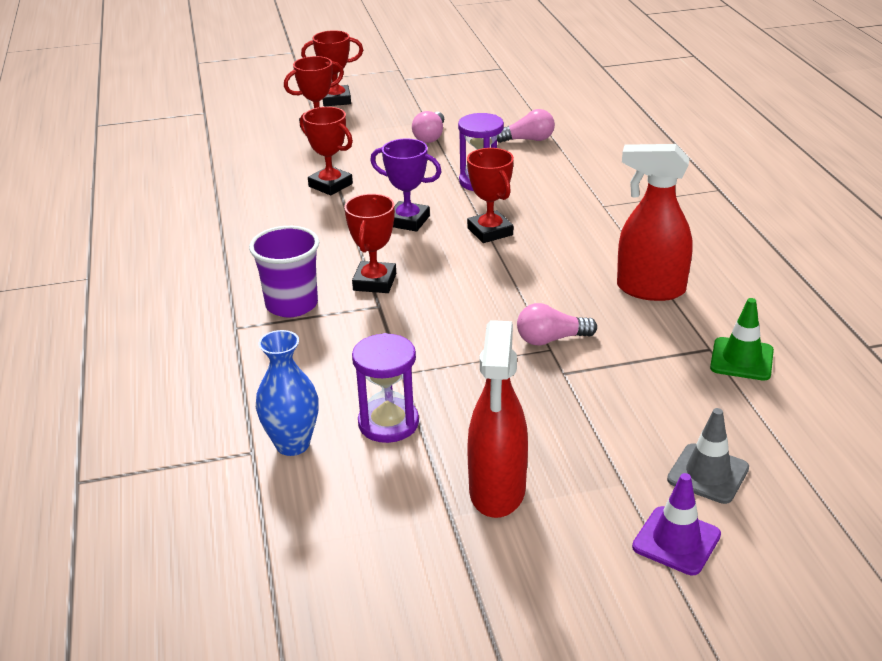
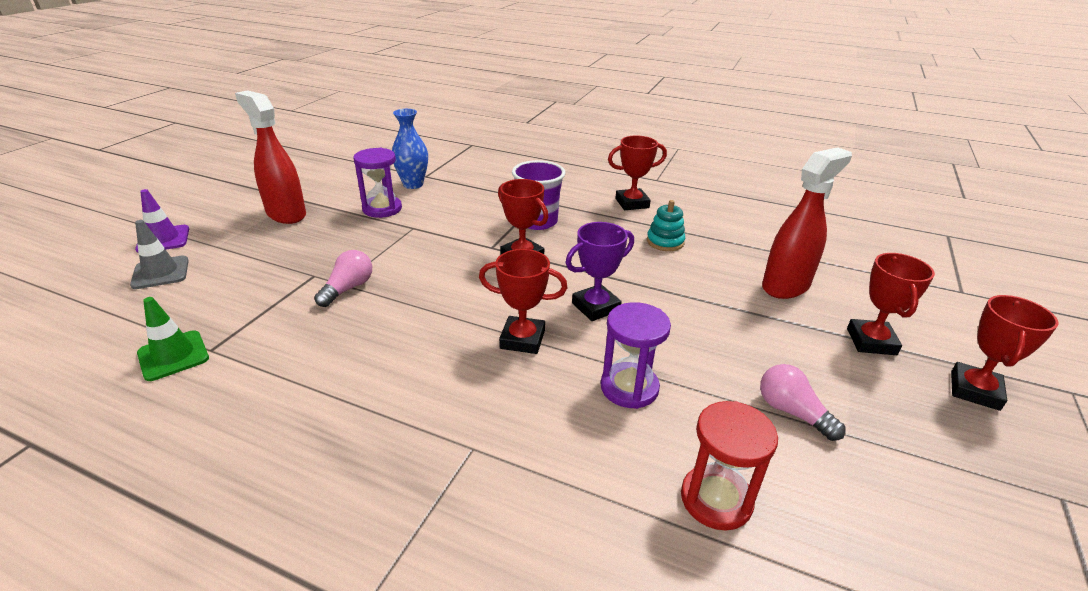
camera: 125 degrees right, 0 degrees up
(254, 227) = (665, 242): none -> turquoise stacking toy
(330, 185) = (711, 297): red trophy -> red trophy (632, 203)
(528, 140) = (716, 499): pink light bulb -> red hourglass
(650, 289) = (311, 372): red spray bottle -> red spray bottle (786, 286)

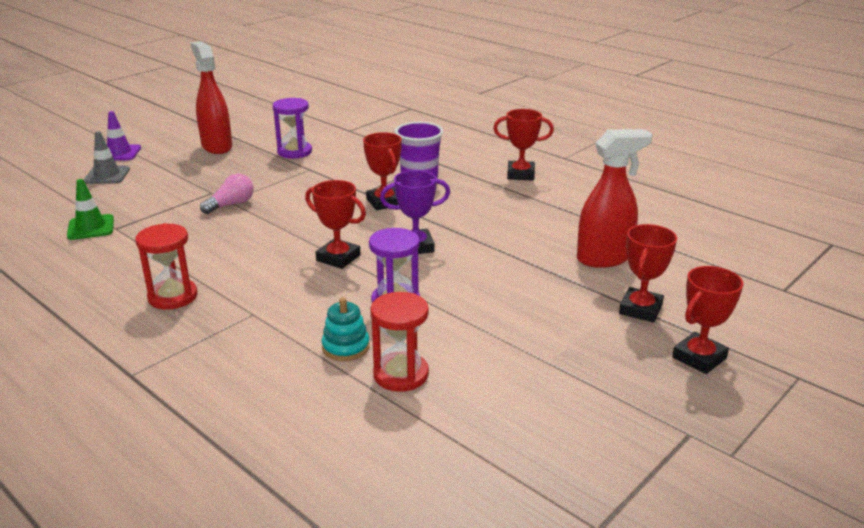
camera: 20 degrees right, 5 degrees down
(349, 445) = (173, 297): none -> red hourglass
(413, 184) = (333, 136): blue vase -> none
(665, 242) = (522, 209): turquoise stacking toy -> turquoise stacking toy (346, 347)
(792, 412) = (514, 340): pink light bulb -> none

